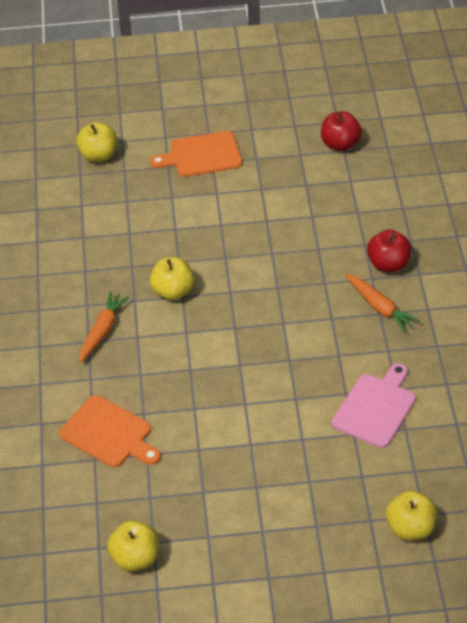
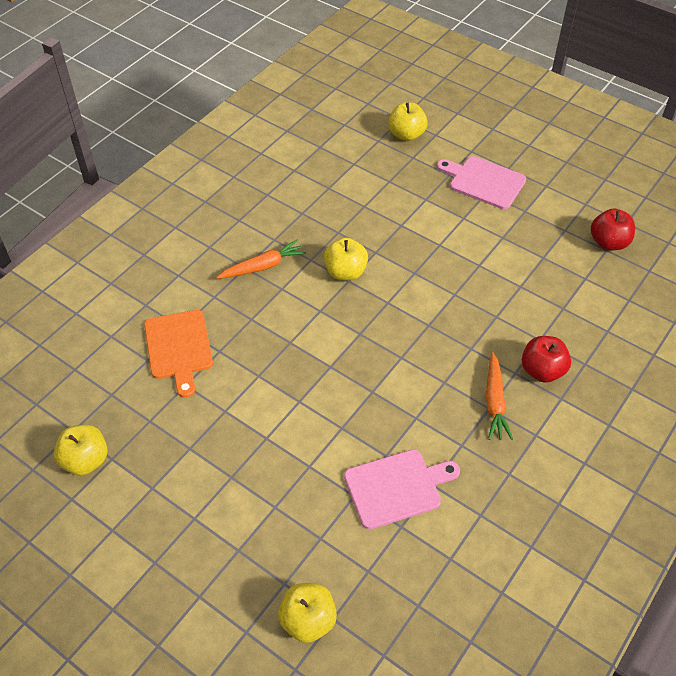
camera: 40 degrees right, 5 degrees up
(202, 155) = (484, 182): orange cutting board -> pink cutting board

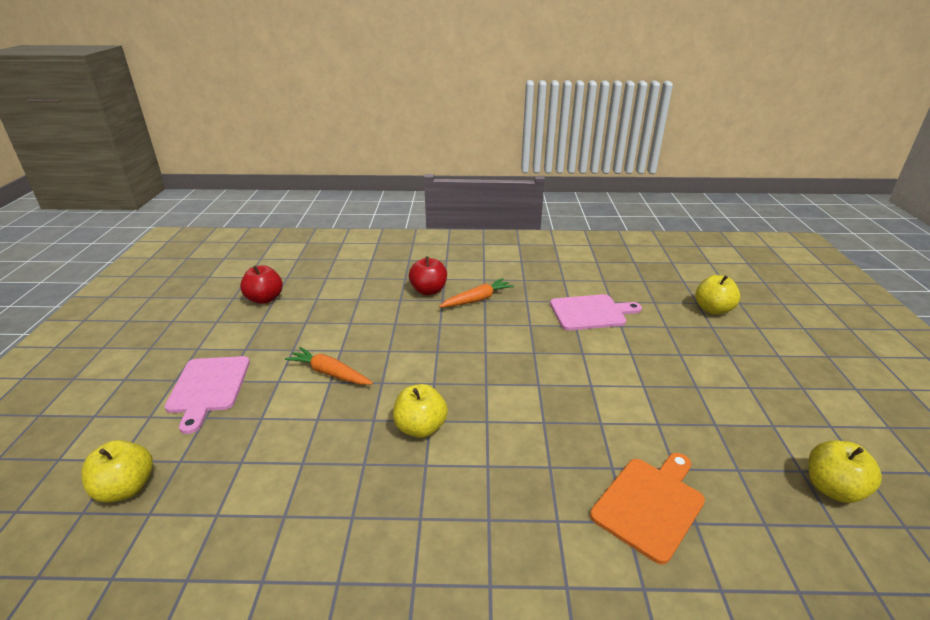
camera: 125 degrees left, 20 degrees down
(263, 266) = (472, 502): orange carrot -> orange carrot (330, 373)
(396, 487) = (590, 312): pink cutting board -> pink cutting board turned 135 degrees clockwise

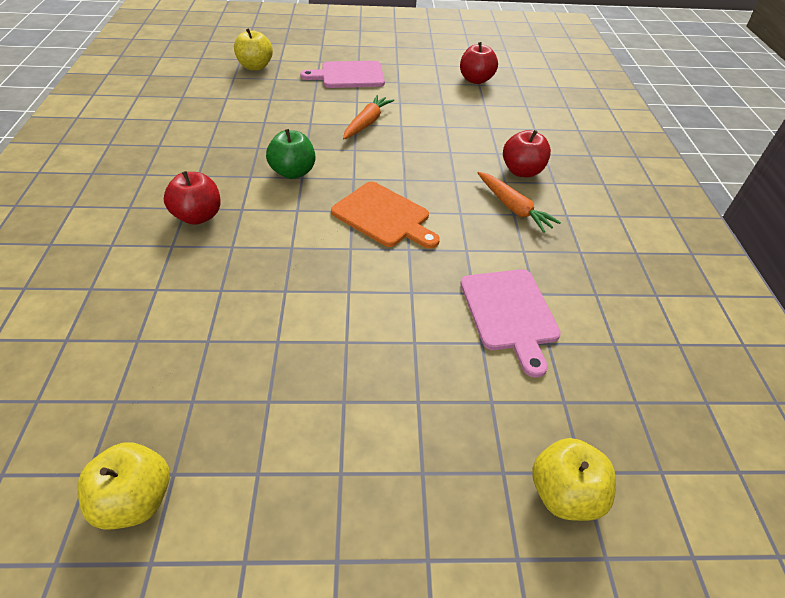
camera: 85 degrees right, 15 degrees up
(420, 428) = (293, 172): yellow apple -> green apple
(504, 503) = (198, 216): none -> red apple
(650, 504) = (169, 309): orange cutting board -> orange cutting board (384, 216)

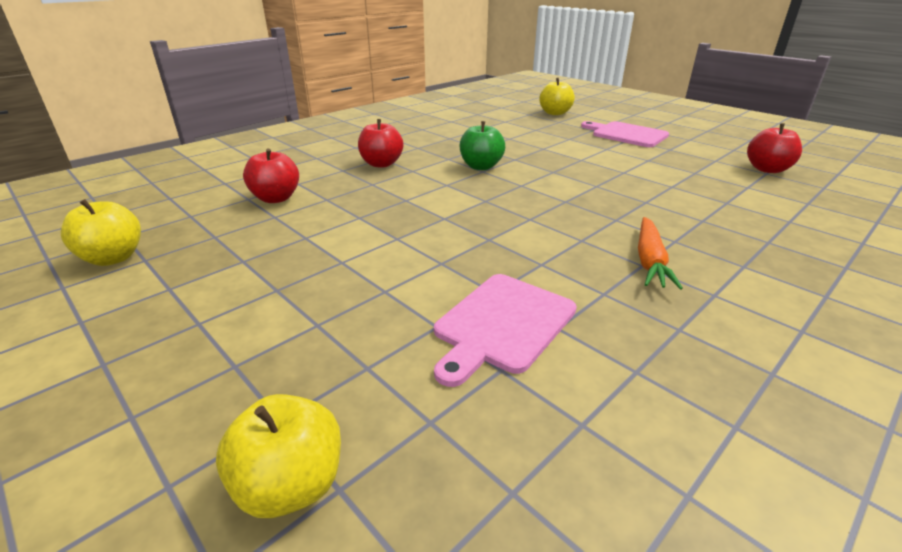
camera: 50 degrees right, 15 degrees down
(367, 123) = (593, 161): orange carrot -> none
(384, 216) = (505, 213): orange cutting board -> none
(522, 171) = (711, 242): red apple -> red apple (276, 198)

